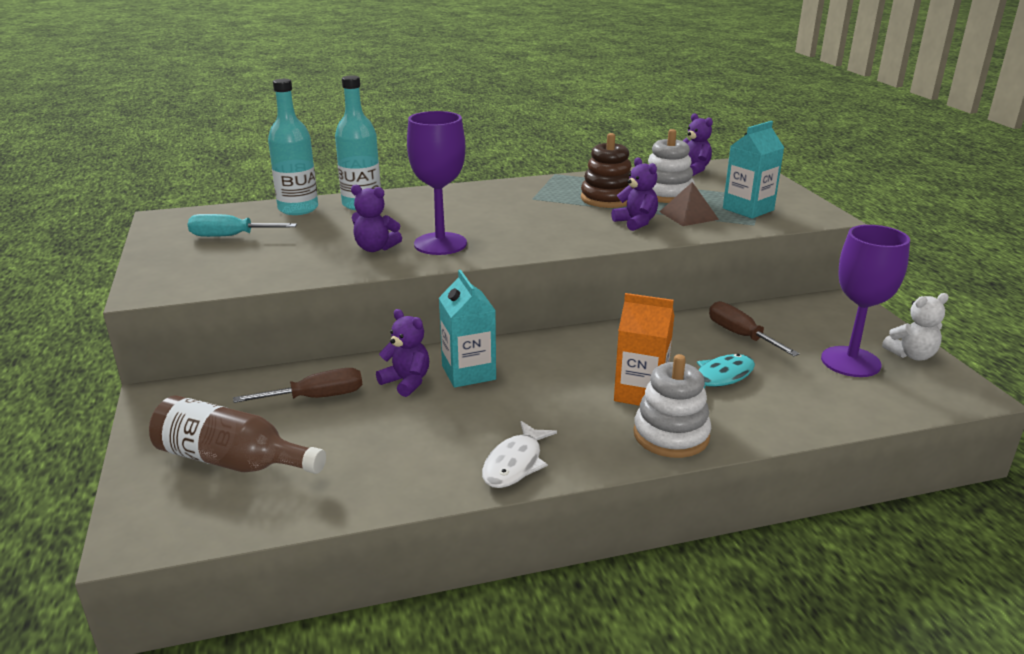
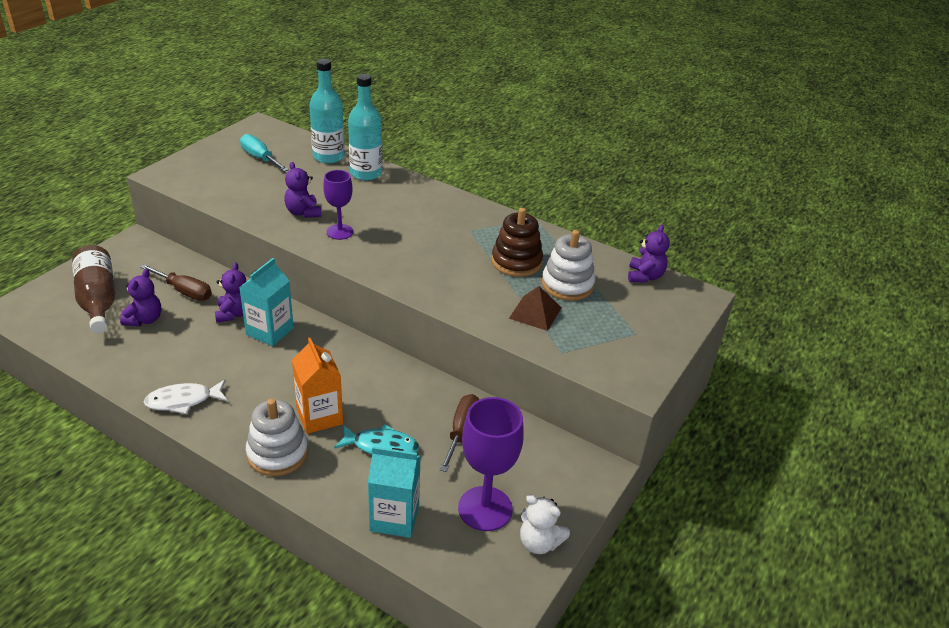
camera: 45 degrees right, 10 degrees up
(440, 244) = (340, 232): purple goblet -> purple goblet, size x0.62
(636, 222) = (485, 294): purple teddy bear -> purple teddy bear (144, 319)
(748, 209) = (592, 338): turquoise carton -> turquoise carton (394, 518)

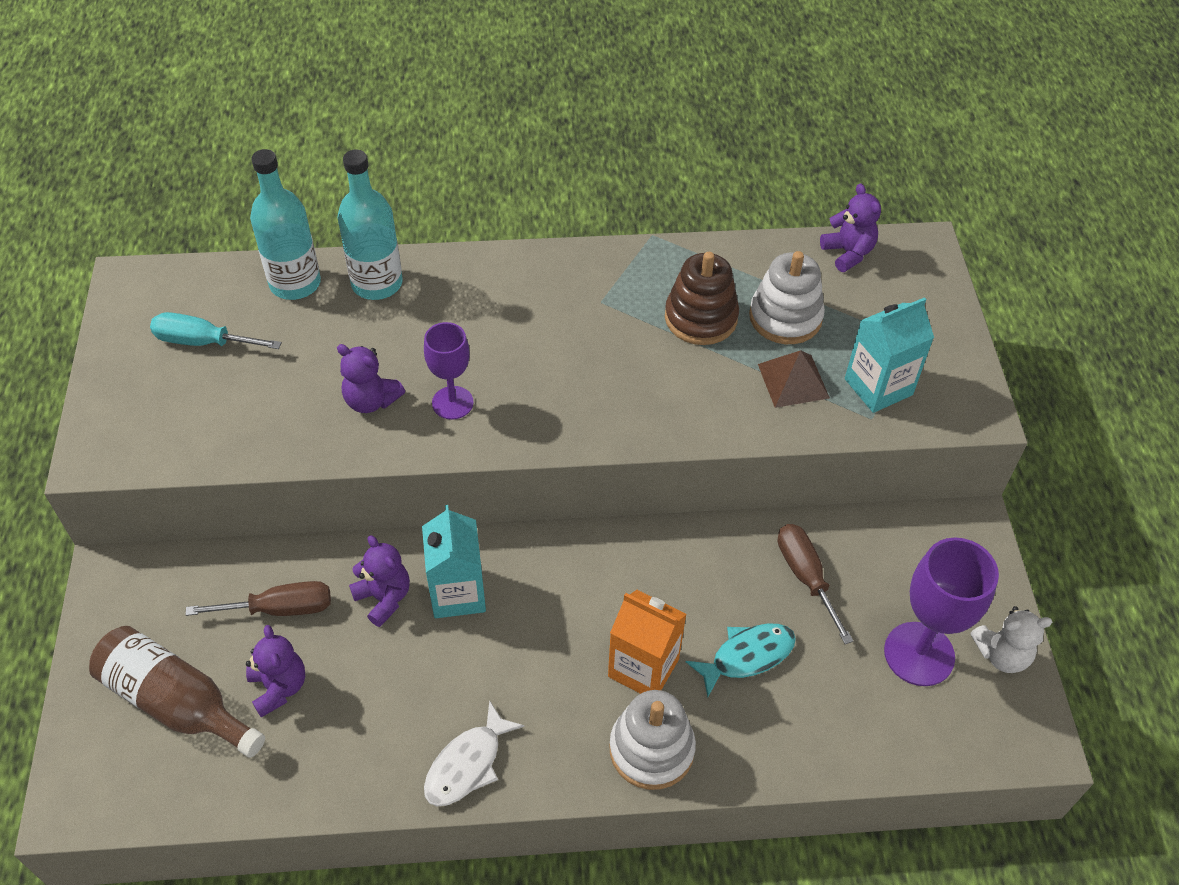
camera: 35 degrees left, 15 degrees up
(394, 518) = (849, 733): turquoise carton -> turquoise carton (878, 387)

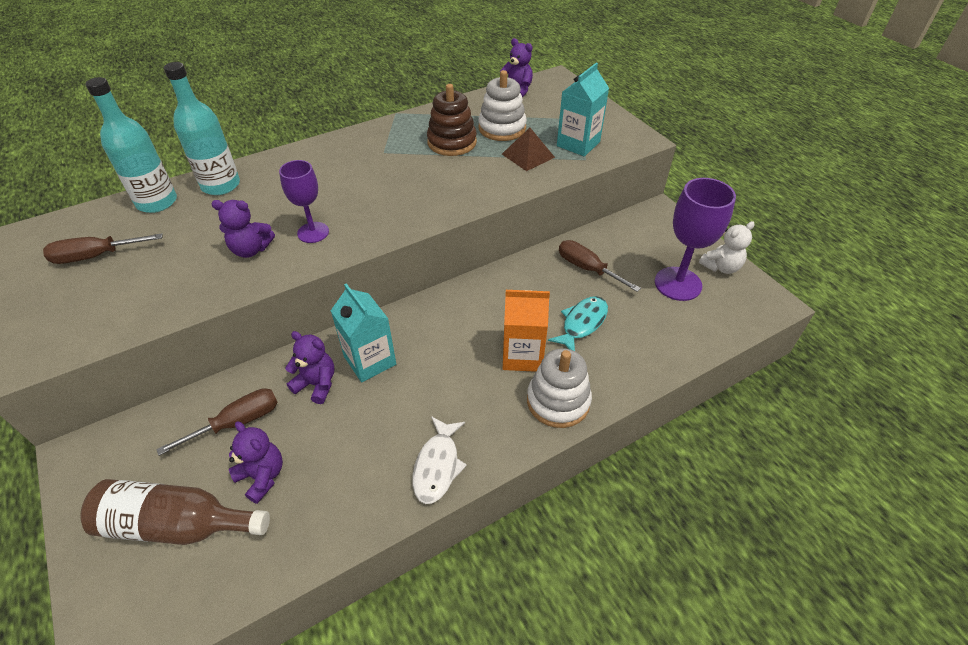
camera: 25 degrees left, 5 degrees down
(203, 342) = (95, 256): turquoise screwdriver -> brown screwdriver

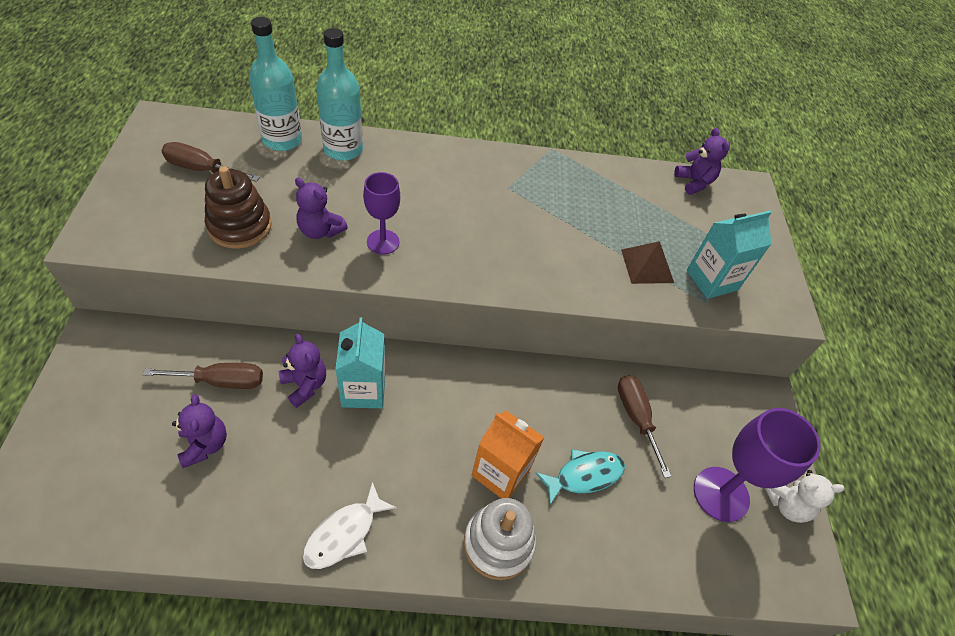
camera: 25 degrees right, 5 degrees up
(177, 524) = (118, 444): brown bottle -> none
(452, 142) = (581, 210): brown stacking toy -> brown stacking toy (240, 226)
(502, 128) = (644, 219): white stacking toy -> none

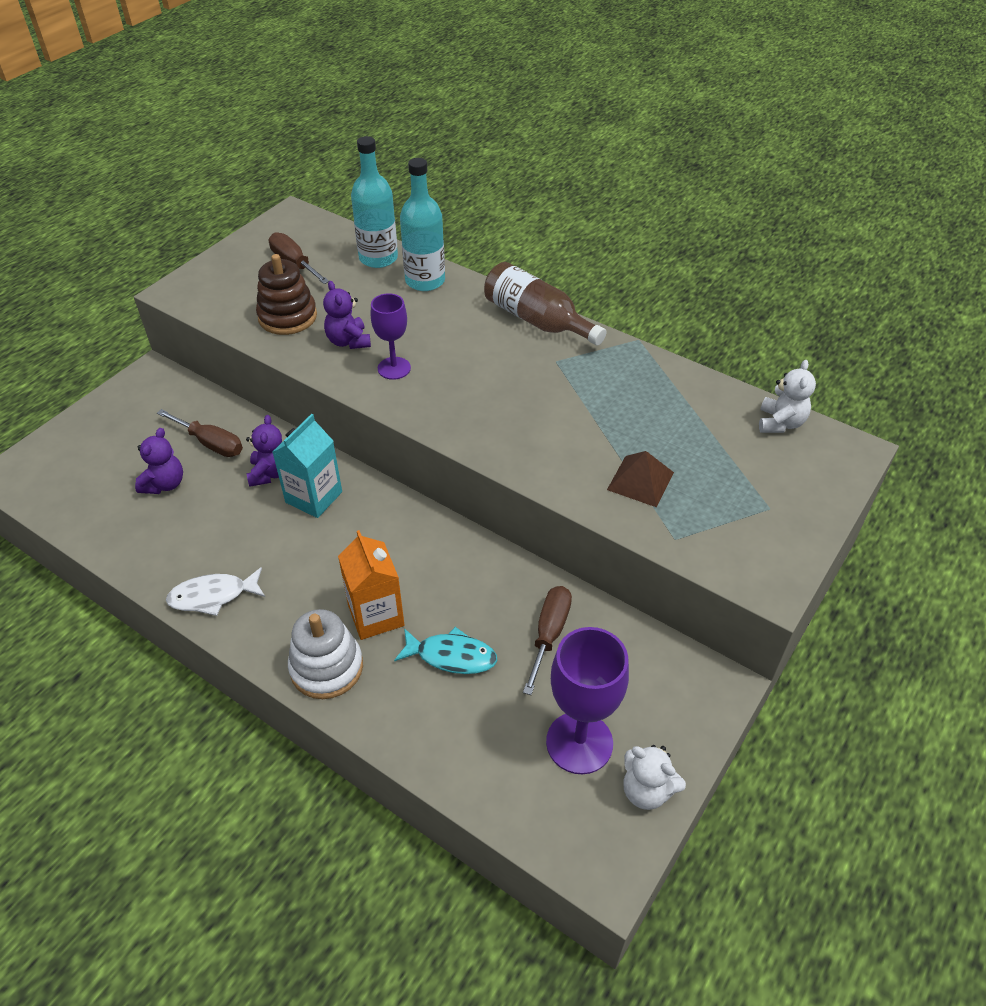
camera: 40 degrees right, 5 degrees down
(465, 156) = (537, 320): none -> brown bottle
(694, 182) = (780, 423): purple teddy bear -> white teddy bear
(712, 280) = (704, 521): turquoise carton -> none

